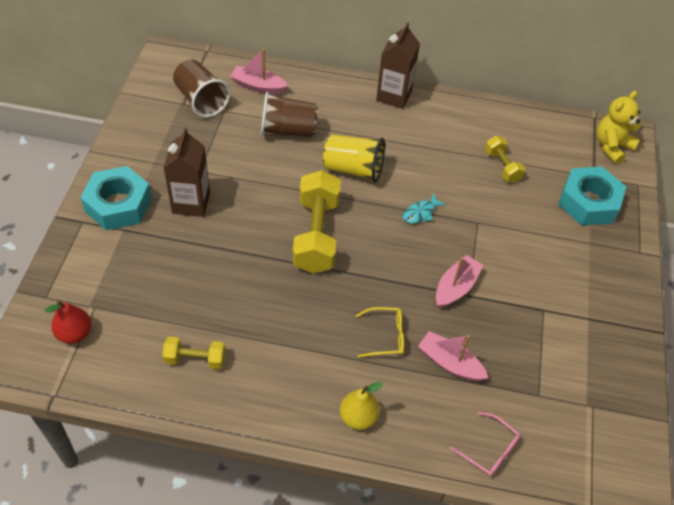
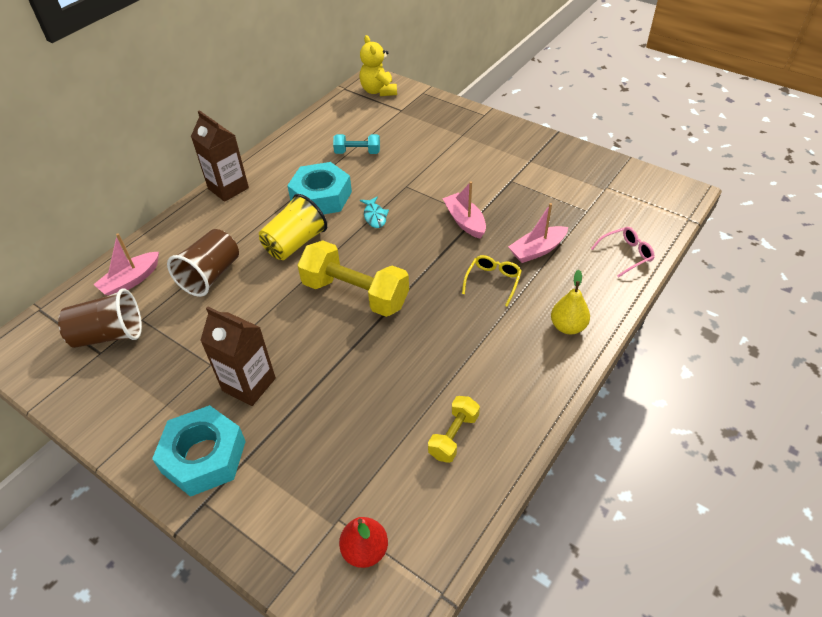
camera: 60 degrees left, 5 degrees down
(502, 166) = (357, 152): yellow dumbbell -> turquoise dumbbell
(588, 202) = (424, 121): turquoise nut -> turquoise nut (321, 197)

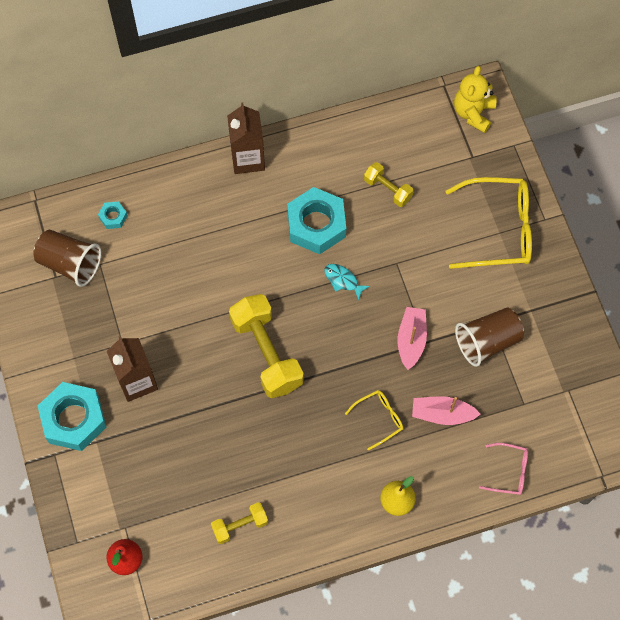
camera: 35 degrees right, 20 degrees up
(131, 281) = (113, 217): pink boat -> turquoise nut
(211, 275) = (173, 254): brown cup -> brown cup (487, 341)
(295, 243) = (258, 265): yellow cup -> none
(357, 152) = (387, 189): turquoise dumbbell -> yellow dumbbell
(375, 216) = (343, 280): turquoise fish -> turquoise fish turned 105 degrees clockwise
(459, 134) = (498, 229): none -> yellow glasses

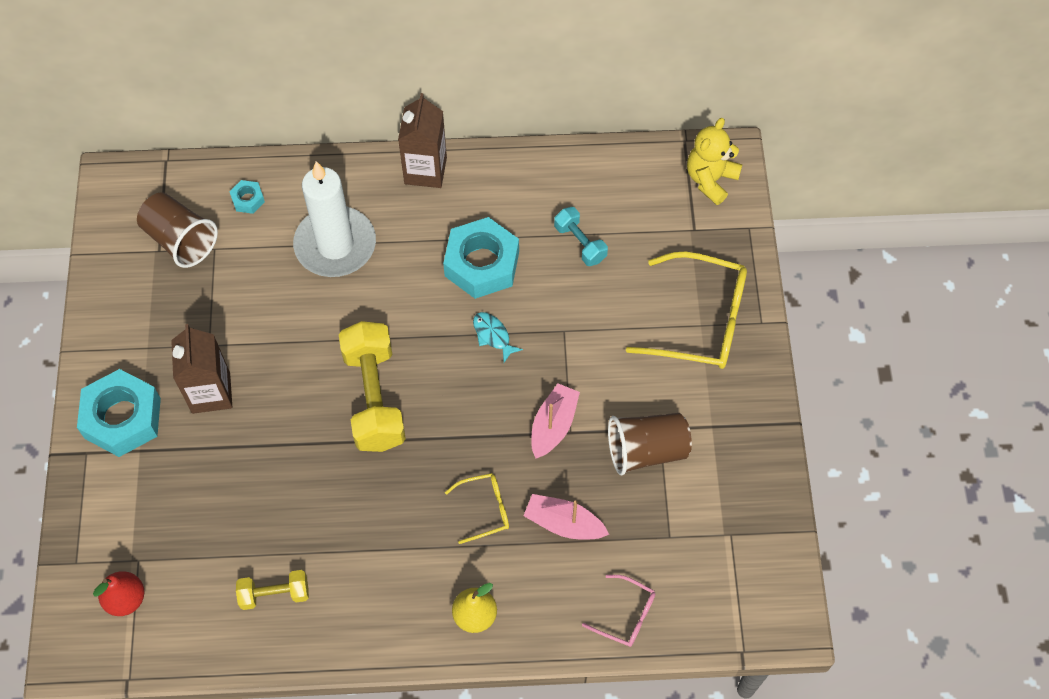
camera: 15 degrees right, 5 degrees down
(196, 237) = (335, 245): none -> white candle
(387, 189) = (580, 243): yellow dumbbell -> turquoise dumbbell

